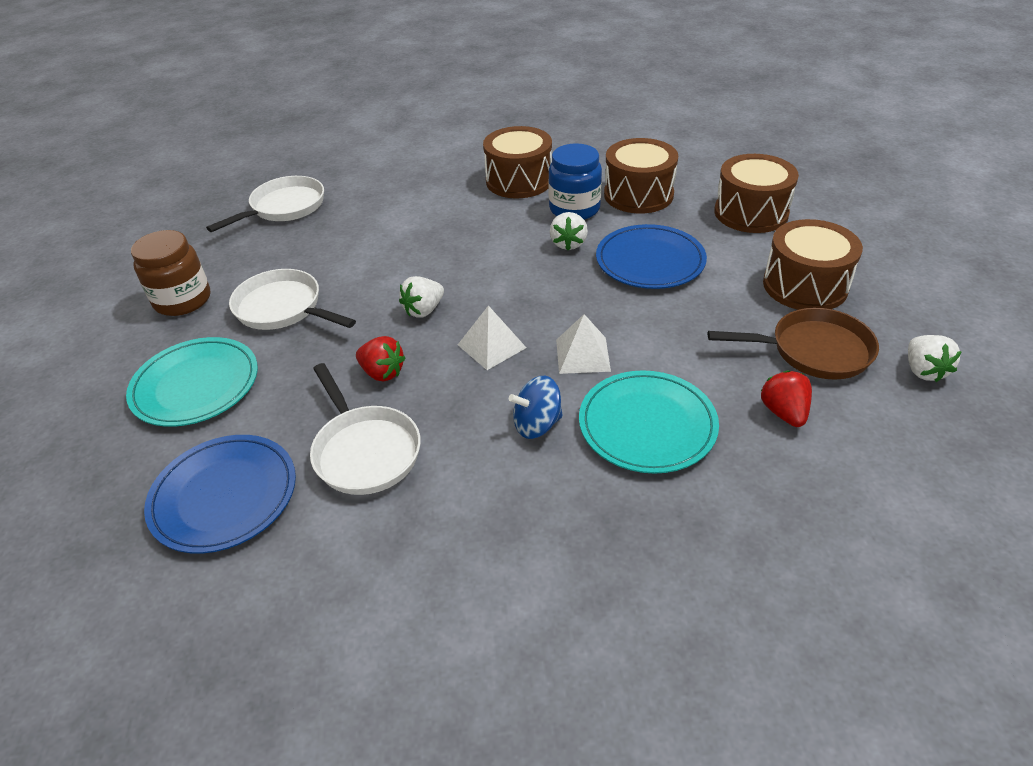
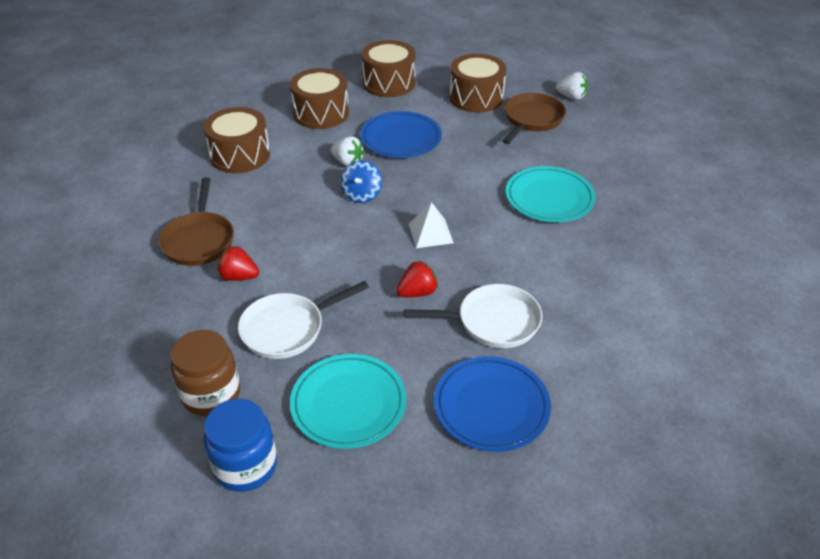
camera: 65 degrees left, 0 degrees up
(284, 207) = (122, 295): white pan -> none
(377, 212) = (199, 240): none -> brown pan
(424, 310) = (362, 252): white strawberry -> none
(537, 424) = (520, 238): blue spinning top -> blue spinning top (362, 194)
(574, 209) = (308, 145): blue jar -> blue jar (245, 466)
(583, 355) = (471, 199): white pyramid -> none
(783, 412) = (571, 150): red strawberry -> red strawberry (239, 277)

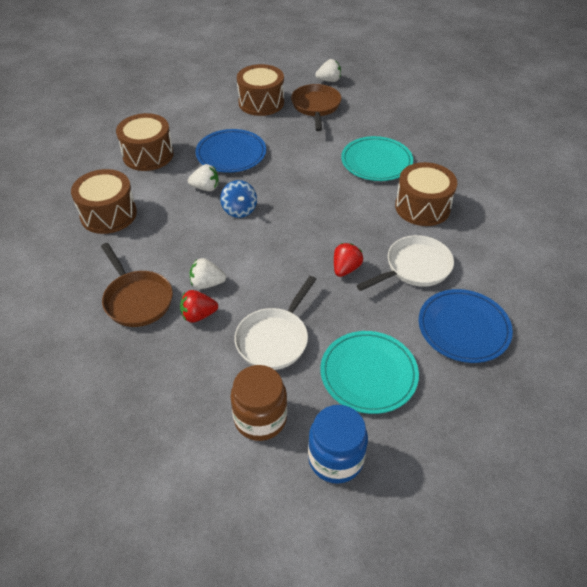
camera: 30 degrees left, 5 degrees up
(271, 251) = (207, 283): none -> white strawberry
(389, 83) = (183, 112): brown drum -> brown drum (422, 207)
(430, 233) = (317, 220): white pyramid -> none

